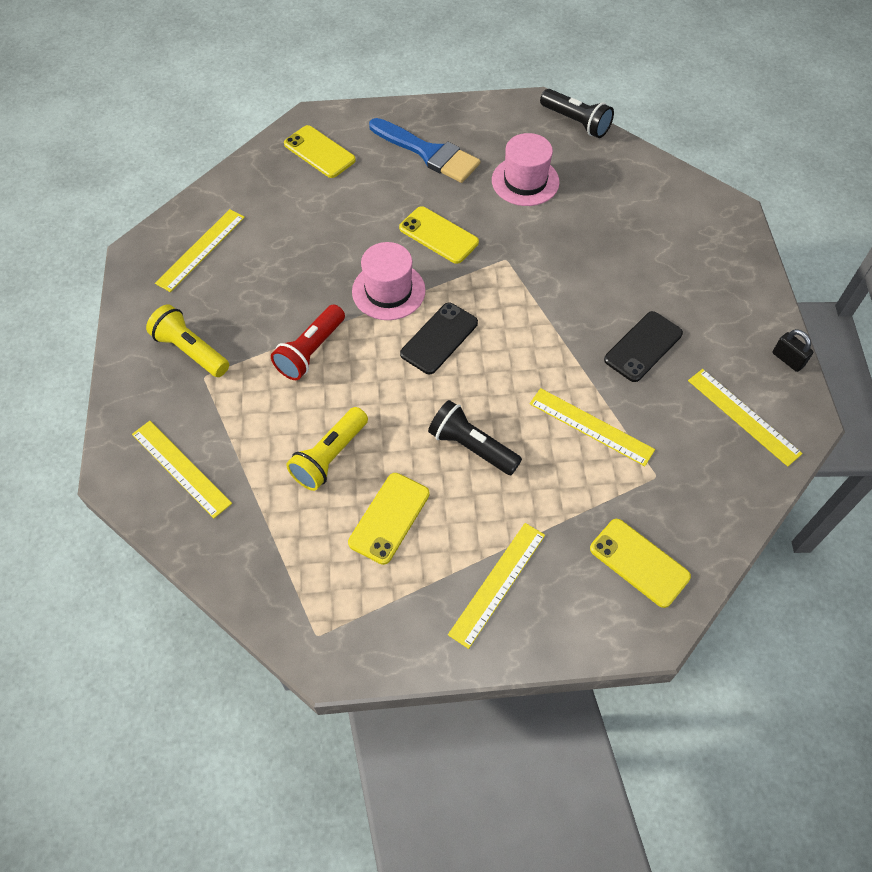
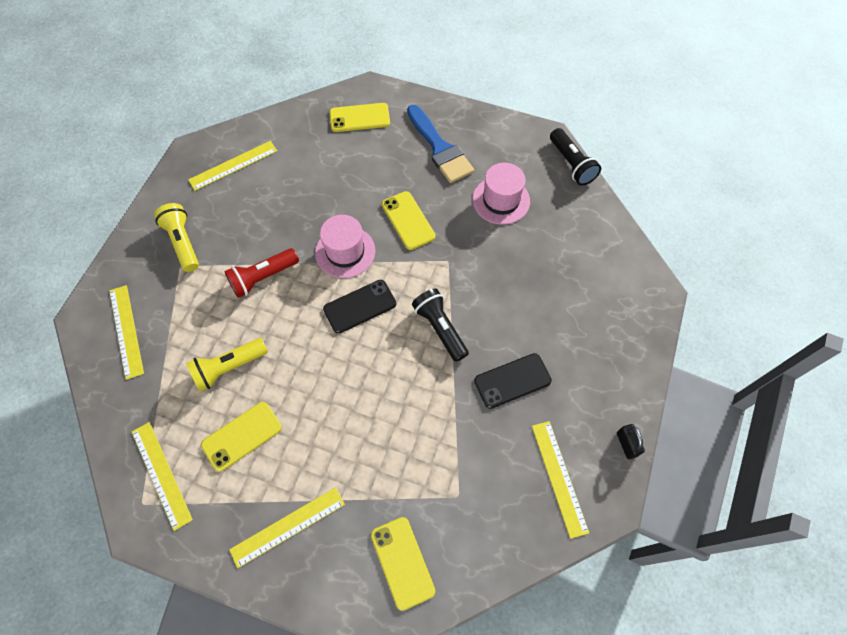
camera: 25 degrees right, 5 degrees up
(319, 152) = (359, 118): yellow phone -> yellow phone turned 75 degrees counterclockwise
(472, 446) = (333, 406): black flashlight -> black flashlight (440, 328)
(591, 426) = (432, 430): yellow ruler -> yellow ruler (161, 474)

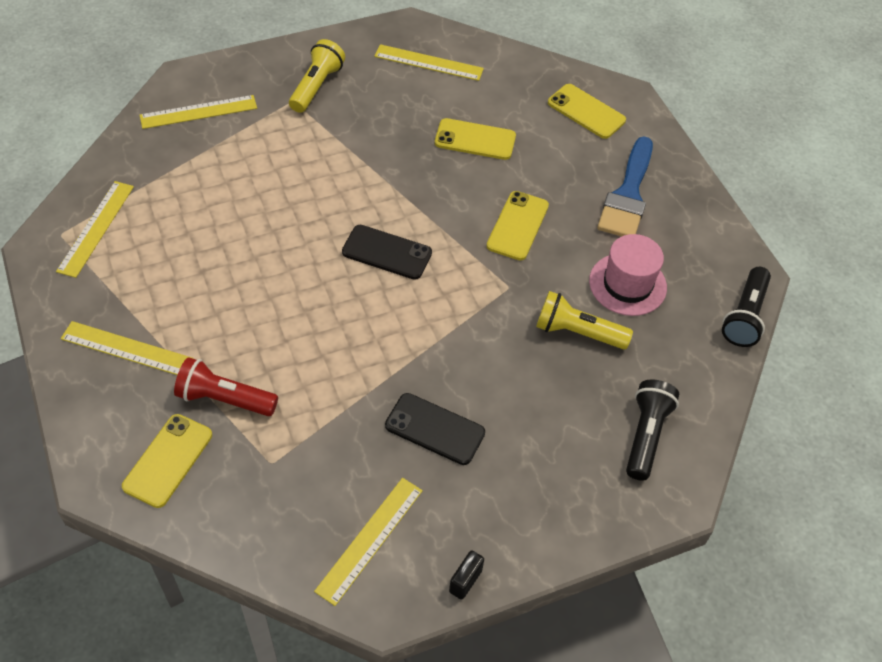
camera: 45 degrees right, 10 degrees down
(126, 331) = (198, 112): yellow ruler -> yellow ruler turned 45 degrees clockwise
(229, 367) = (232, 202): yellow flashlight -> yellow flashlight (577, 332)
(242, 436) = (179, 257): yellow phone -> yellow phone (475, 139)
(263, 277) = (341, 163): red flashlight -> red flashlight (224, 399)
(345, 252) = (431, 202): pink hat -> none
(440, 328) = (429, 330): black flashlight -> black flashlight (646, 435)

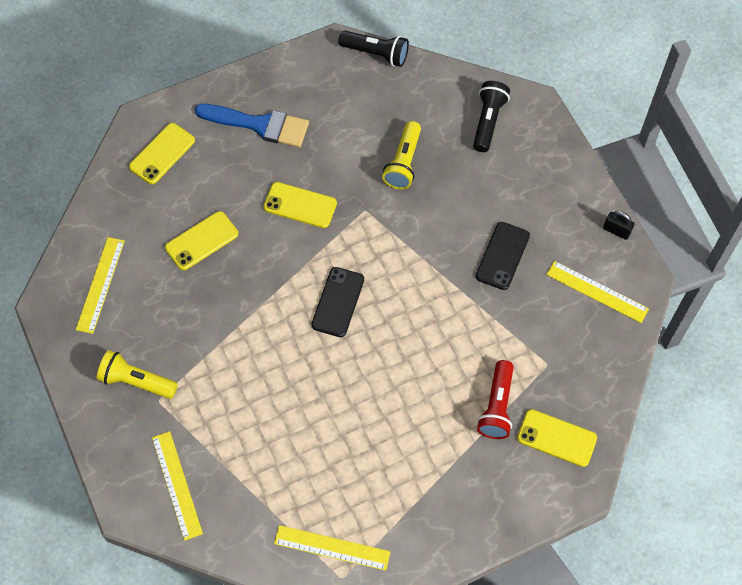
camera: 90 degrees left, 10 degrees up
(127, 349) = (459, 491): yellow ruler -> none
(475, 139) = (201, 241): yellow phone -> yellow phone turned 45 degrees clockwise
(627, 284) = (353, 128): pink hat -> none
(646, 435) = (488, 121): black flashlight -> black flashlight turned 90 degrees clockwise

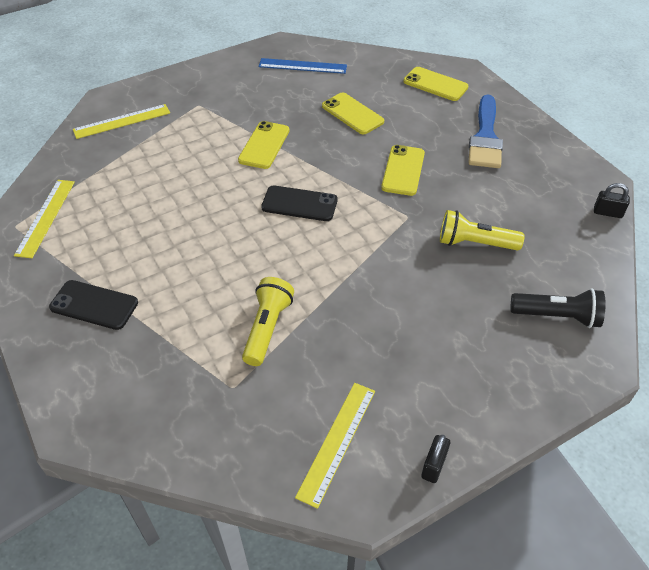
camera: 85 degrees right, 15 degrees down
(100, 284) = (302, 66): yellow ruler -> blue ruler
(137, 381) = (216, 92): yellow flashlight -> yellow flashlight (267, 328)
(376, 54) = (607, 213): black flashlight -> black padlock
(497, 406) = (180, 339): red flashlight -> none
(502, 256) = (373, 337): black phone -> black phone (94, 305)
(556, 438) = (136, 399): yellow phone -> yellow phone (264, 145)

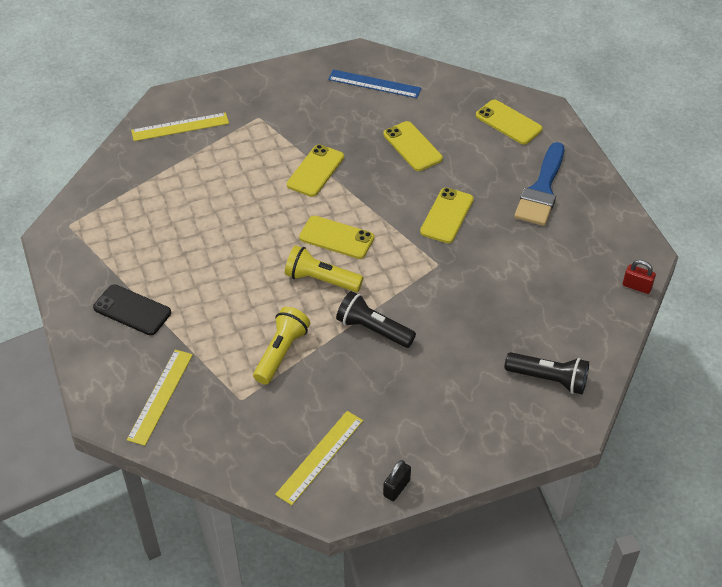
camera: 10 degrees right, 0 degrees up
(46, 217) = (97, 220): yellow ruler -> yellow ruler (160, 396)
(299, 204) = (336, 238): black phone -> yellow phone
(360, 290) = (373, 329): none -> black flashlight
(475, 243) = (494, 299): yellow flashlight -> yellow flashlight (321, 280)
(607, 213) = (637, 286): black padlock -> red padlock

